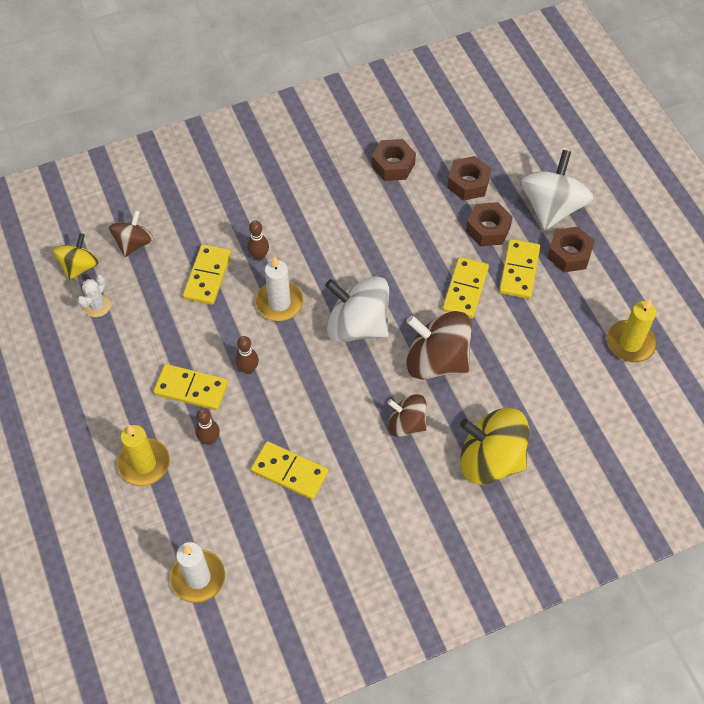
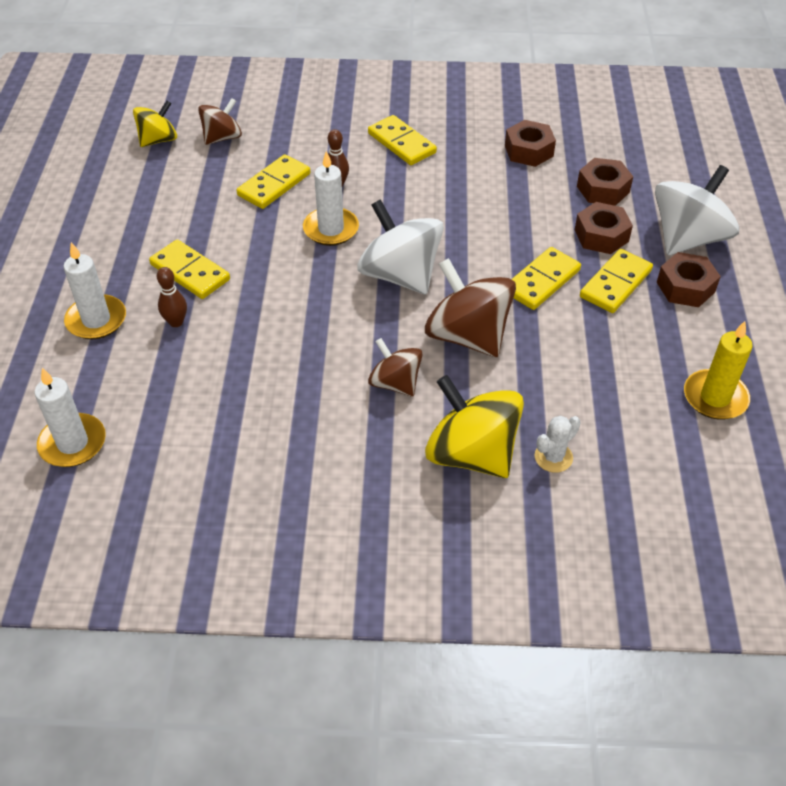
camera: 25 degrees right, 10 degrees down
(97, 306) = (151, 175): white cactus -> white cactus (553, 457)
(144, 464) = (96, 320): yellow candle -> white candle
(248, 369) = (259, 274): brown bowling pin -> none
(289, 472) = (237, 381): yellow domino -> yellow domino (402, 143)

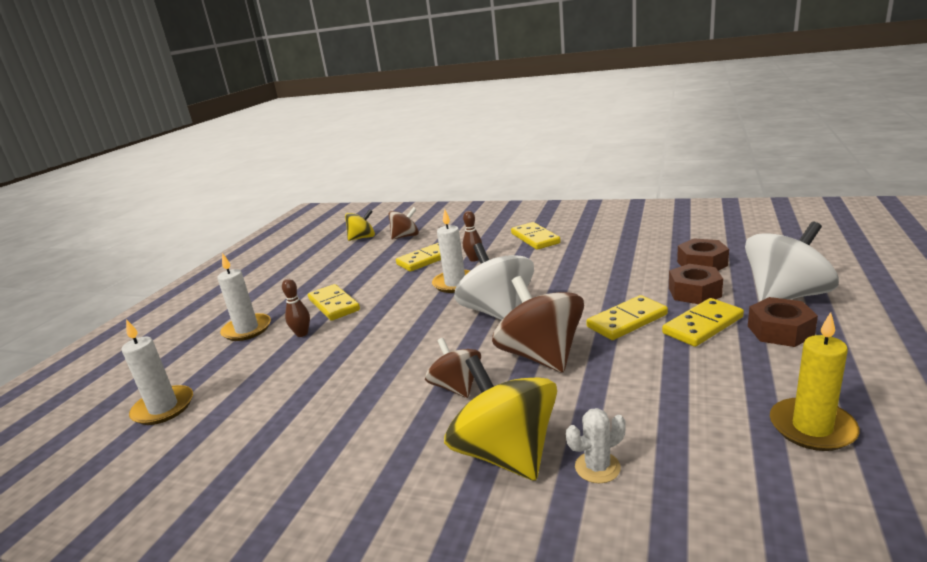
camera: 20 degrees right, 25 degrees down
(529, 151) = (639, 242): brown nut -> none

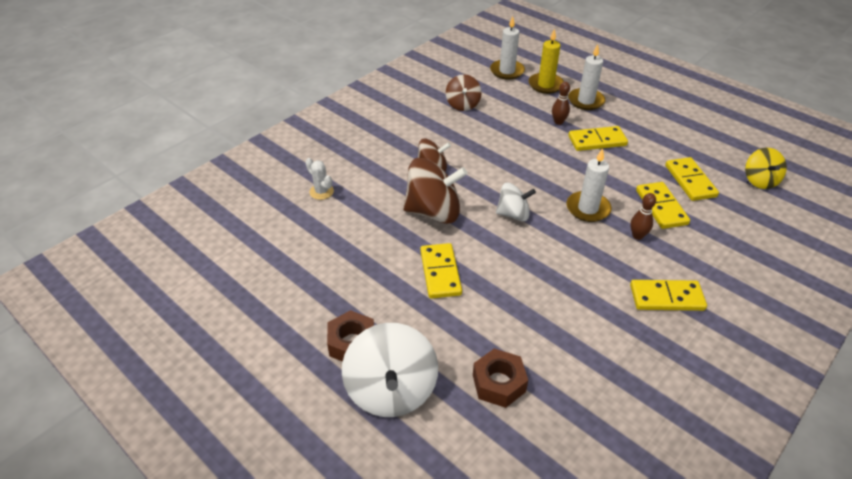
camera: 110 degrees right, 20 degrees up
(405, 236) = (743, 209): brown spinning top -> brown spinning top (462, 104)
(498, 312) = (513, 214): white spinning top -> white spinning top, size x0.59
(506, 454) = (359, 168): yellow spinning top -> none
(597, 467) = (321, 192): white cactus -> white cactus turned 45 degrees counterclockwise
(694, 292) = (449, 338): brown nut -> none
(702, 325) = (397, 308): yellow domino -> yellow domino (690, 181)
(812, 428) = (266, 280): yellow candle -> yellow candle (545, 85)

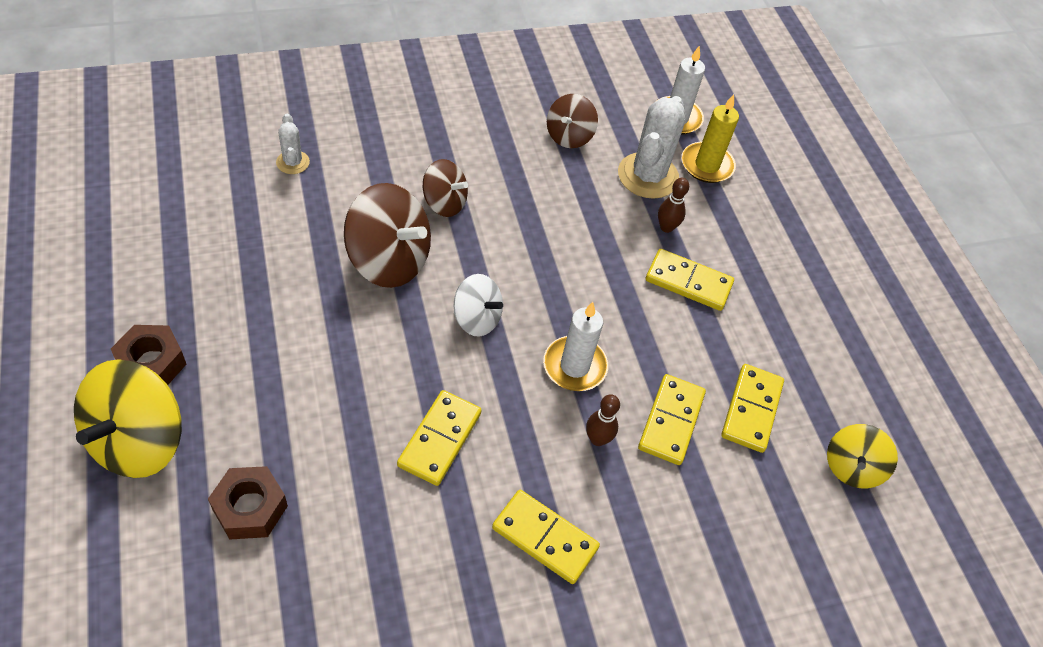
camera: 25 degrees right, 10 degrees up
(391, 390) = (139, 441): white spinning top -> yellow spinning top
(440, 272) = (320, 340): yellow domino -> yellow domino (440, 439)
(523, 103) = (648, 176): none -> white cactus
(586, 101) = (736, 217): white candle -> none

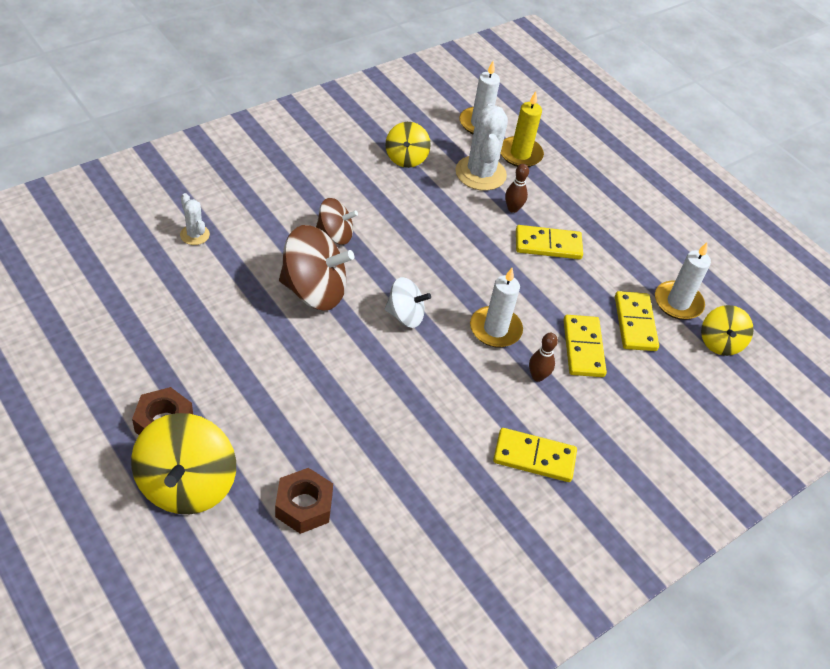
camera: 20 degrees left, 5 degrees down
(440, 439) = (422, 412): yellow domino -> none
(569, 136) = (406, 158): brown spinning top -> yellow spinning top
(819, 400) = (678, 303): none -> white candle

